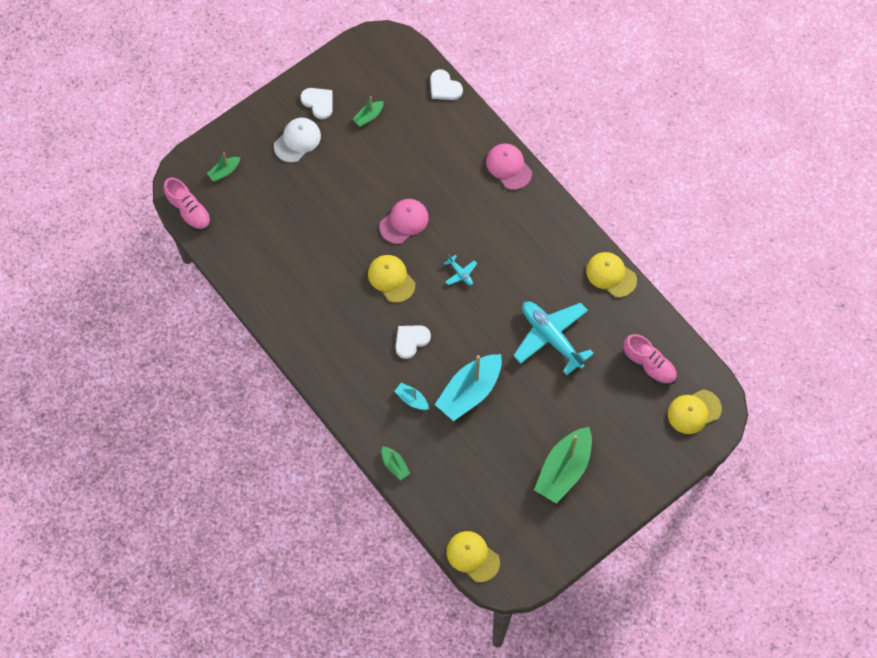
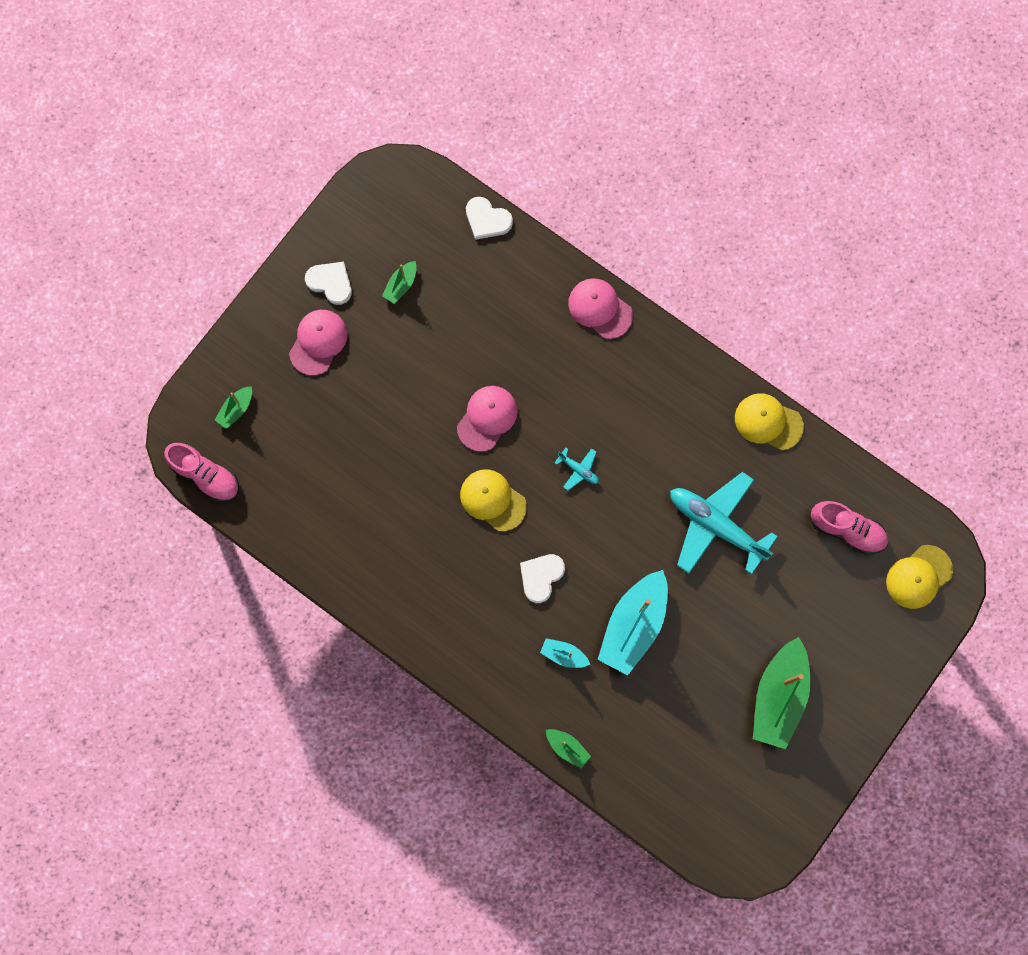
camera: 15 degrees left, 10 degrees up
(297, 140) = (318, 342): white cap -> pink cap
(472, 556) = (697, 840): yellow cap -> none

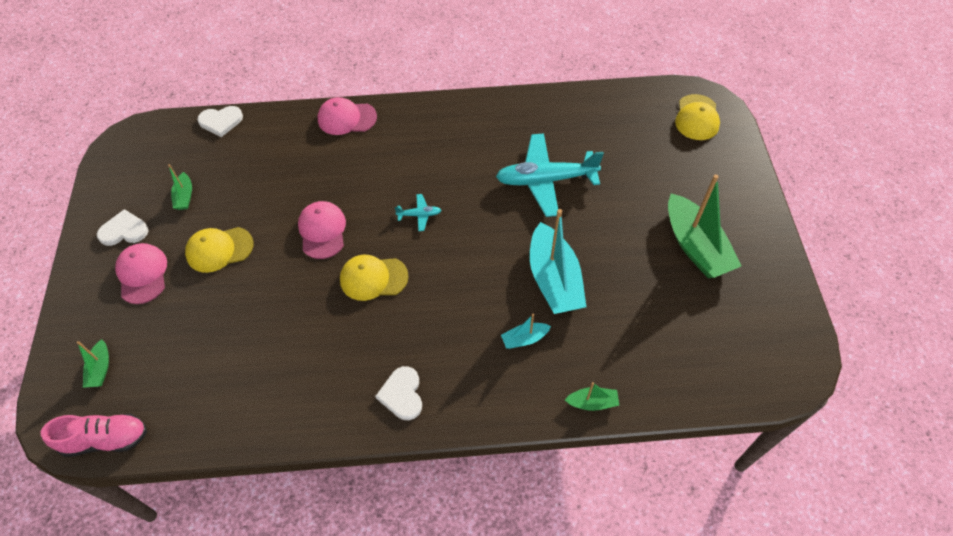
camera: 40 degrees left, 20 degrees down
(541, 577) = (457, 300): white heart -> white heart (402, 394)
(768, 422) = (518, 104): yellow cap -> yellow cap (219, 249)
(847, 530) = (628, 124): pink shoe -> none

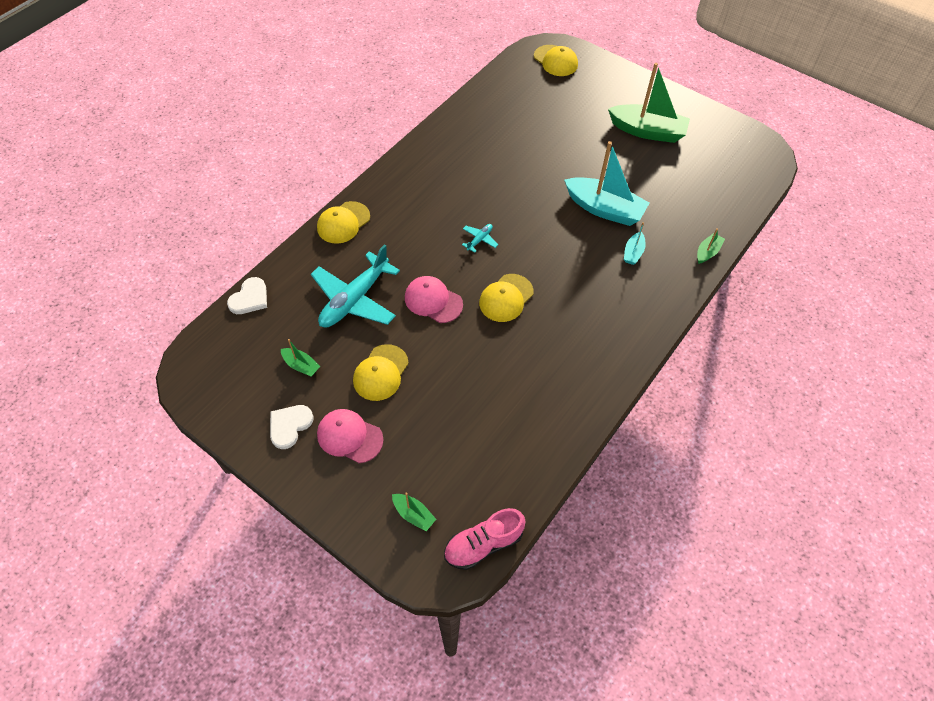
camera: 50 degrees left, 0 degrees up
(105, 439) = (483, 544): pink shoe -> pink shoe turned 150 degrees counterclockwise
(346, 118) = (343, 223): pink cap -> yellow cap
(402, 394) = (614, 341): white heart -> none
(545, 180) = (523, 159): turquoise plane -> turquoise plane (355, 299)

